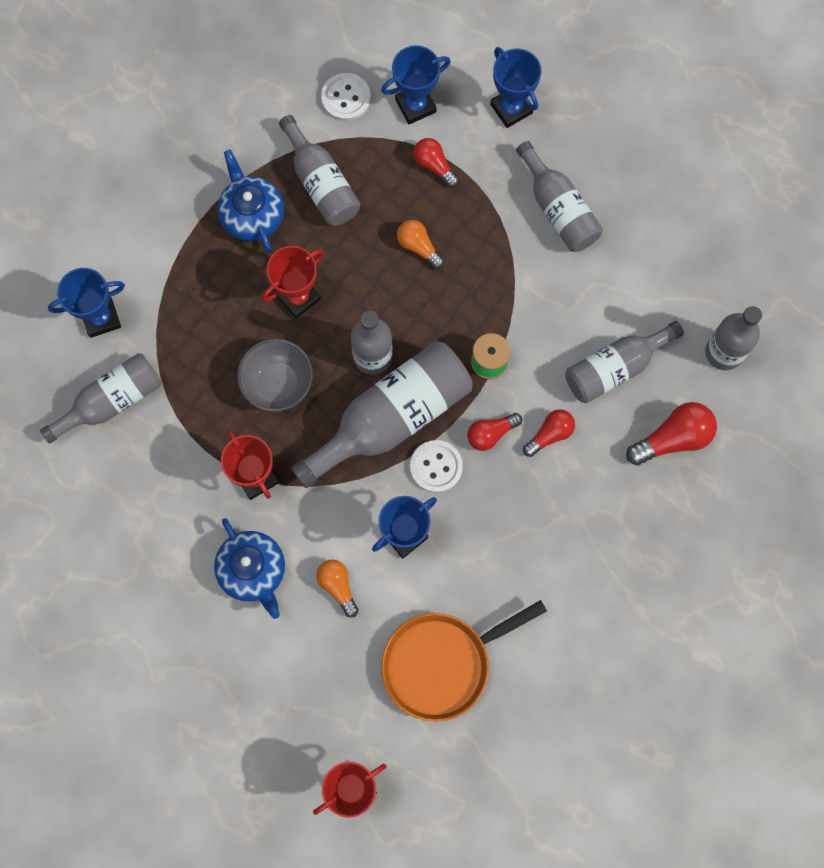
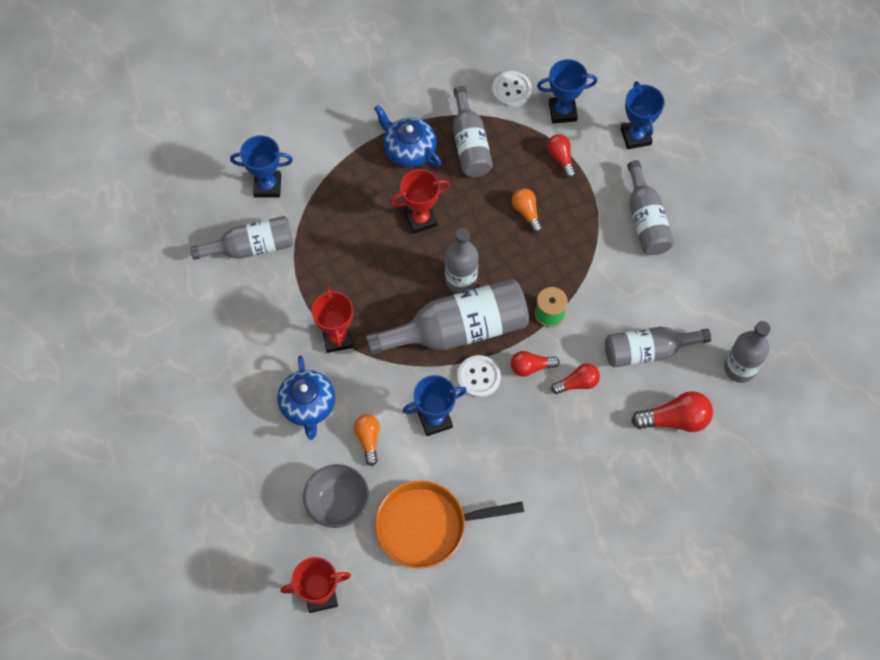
camera: 20 degrees right, 10 degrees down
(252, 214) = (409, 149): blue teapot -> blue teapot turned 45 degrees counterclockwise
(278, 384) = (380, 276): grey bowl -> grey bowl (338, 503)

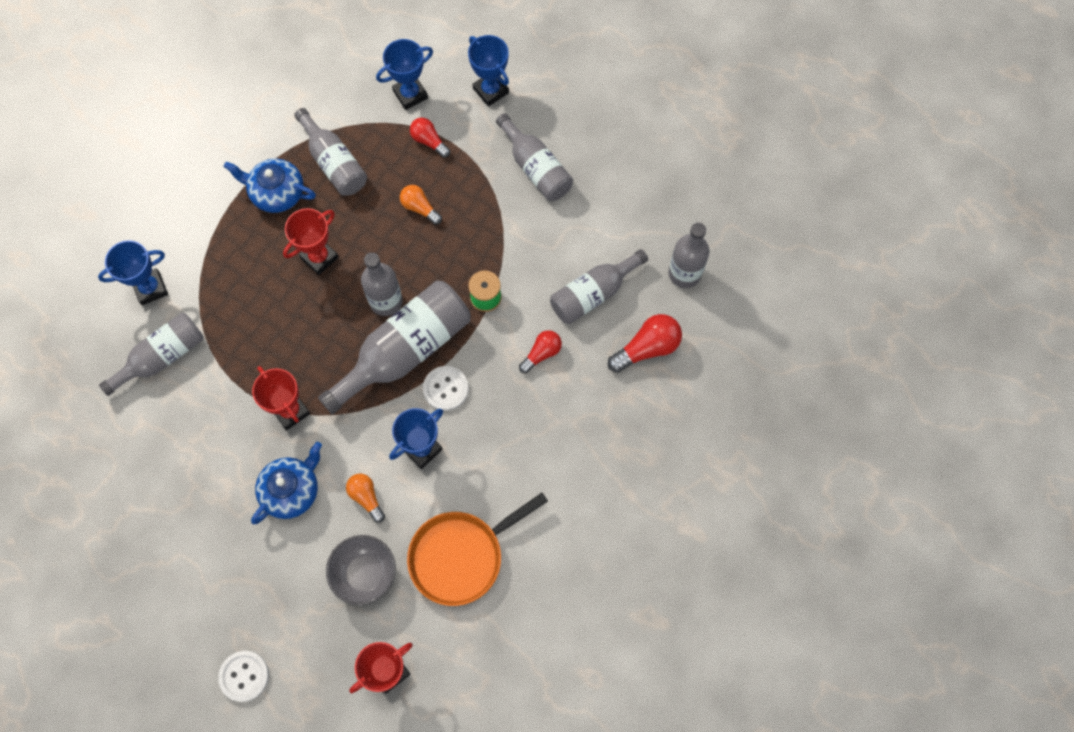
camera: 25 degrees left, 5 degrees up
(308, 405) = (291, 490): blue teapot -> blue teapot turned 105 degrees counterclockwise
(511, 90) = (351, 93): white button -> white button (244, 676)
(531, 367) = (491, 357): red light bulb -> none

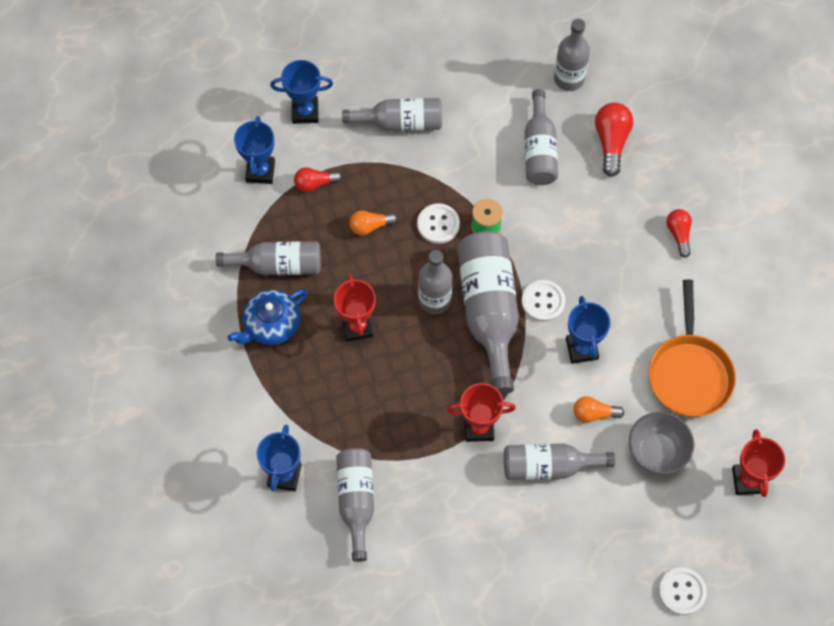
camera: 55 degrees left, 5 degrees down
(291, 490) = (549, 466): blue teapot -> grey bottle
(460, 259) = (438, 224): none -> white button
(542, 353) = (563, 216): red light bulb -> red light bulb (679, 234)

